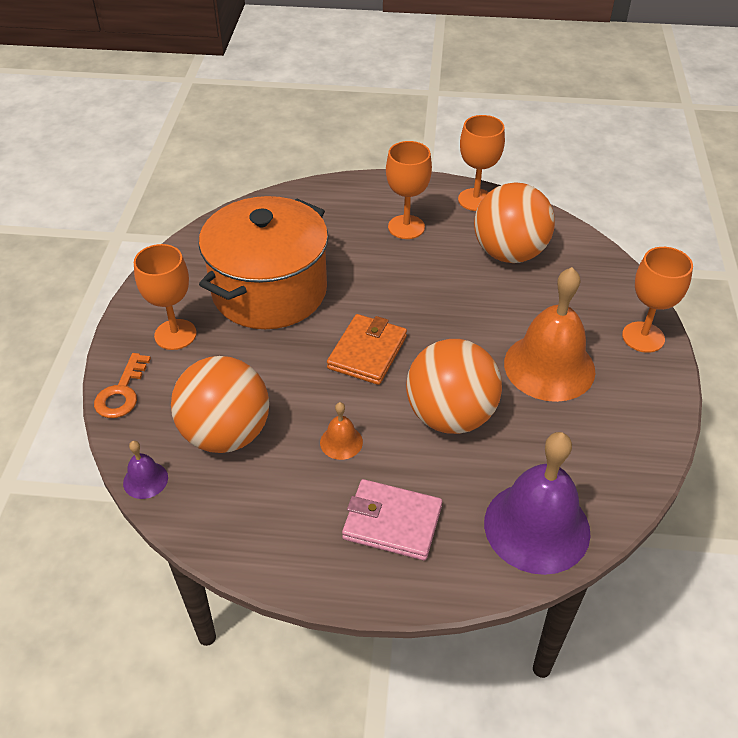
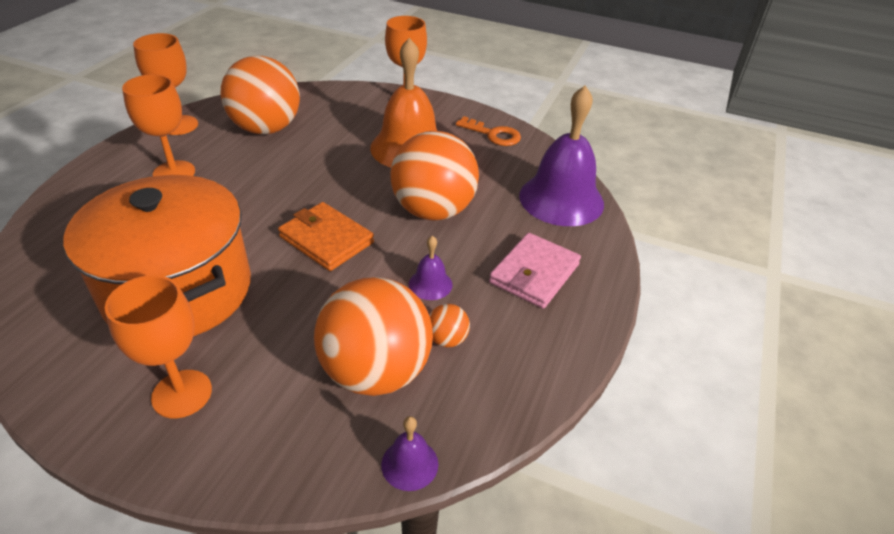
camera: 75 degrees left, 5 degrees down
(122, 392) = (247, 471): orange key -> orange key (493, 134)
(277, 472) = (447, 339): none -> orange ball
(341, 442) = (430, 284): orange bell -> purple bell

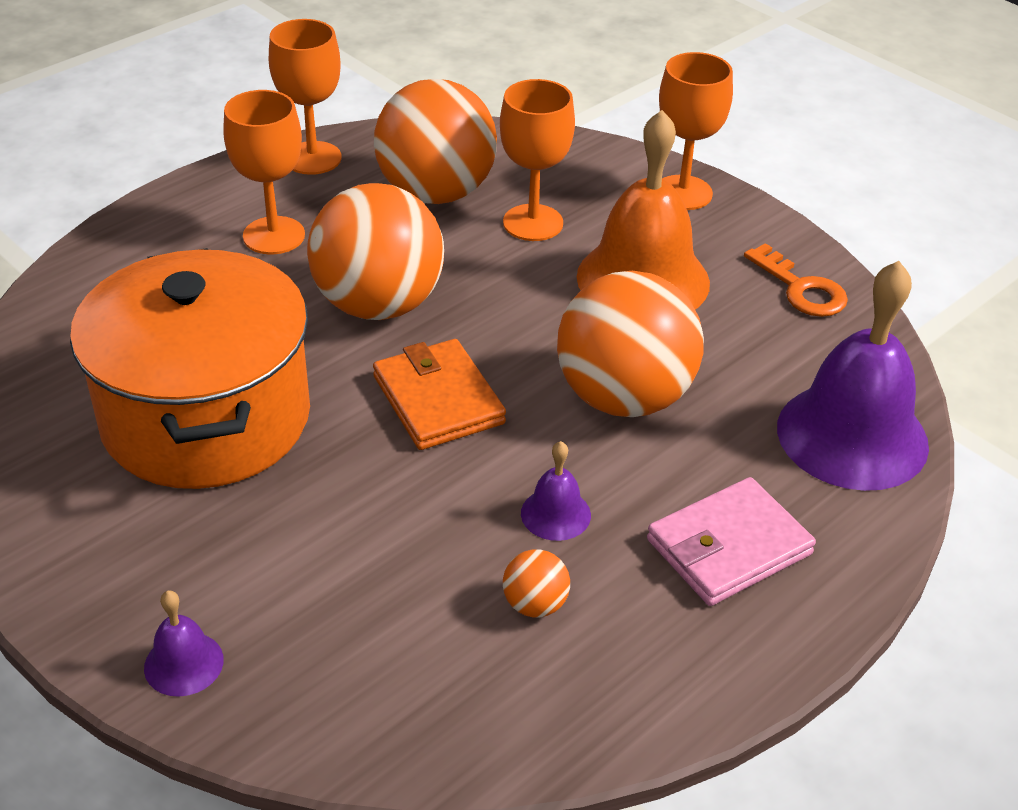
camera: 25 degrees right, 0 degrees up
(182, 394) = (153, 561): orange goblet -> orange goblet (533, 223)
(376, 372) = (410, 617): orange ball -> orange ball (378, 305)
(409, 464) = (391, 756): purple bell -> purple bell (184, 663)

